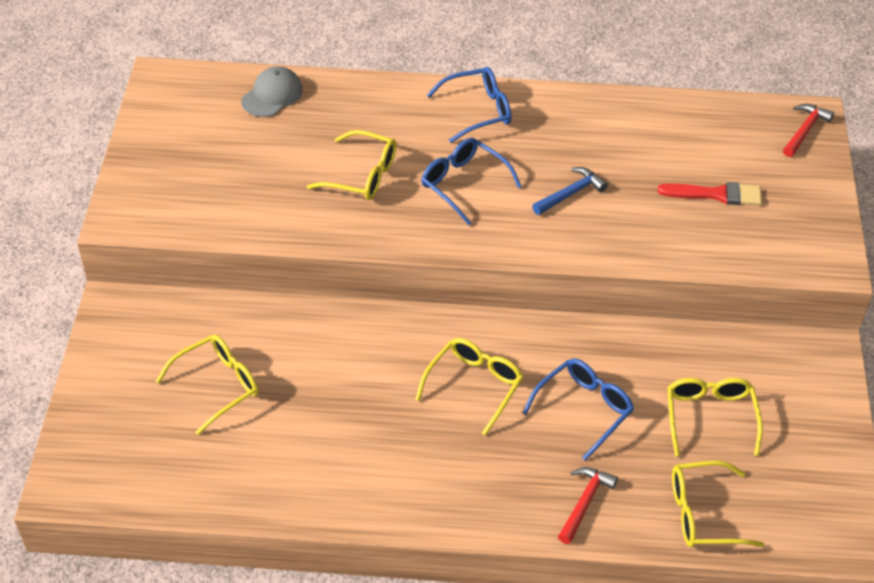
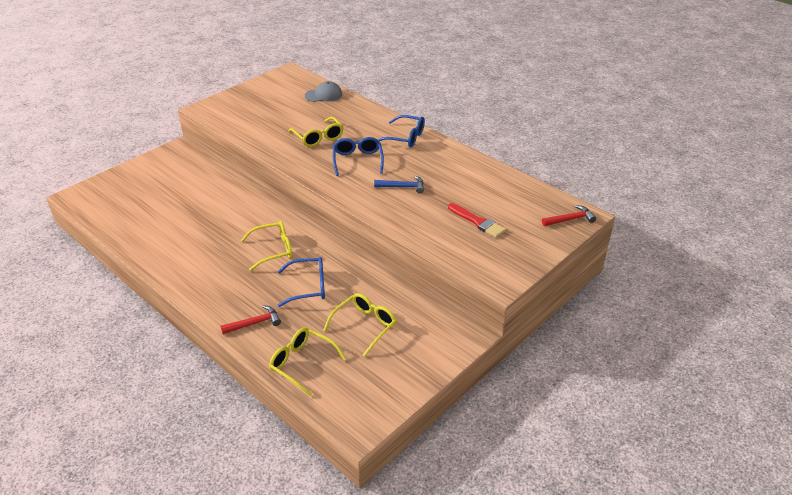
camera: 40 degrees right, 10 degrees down
(218, 385) = (175, 193): yellow glasses -> none

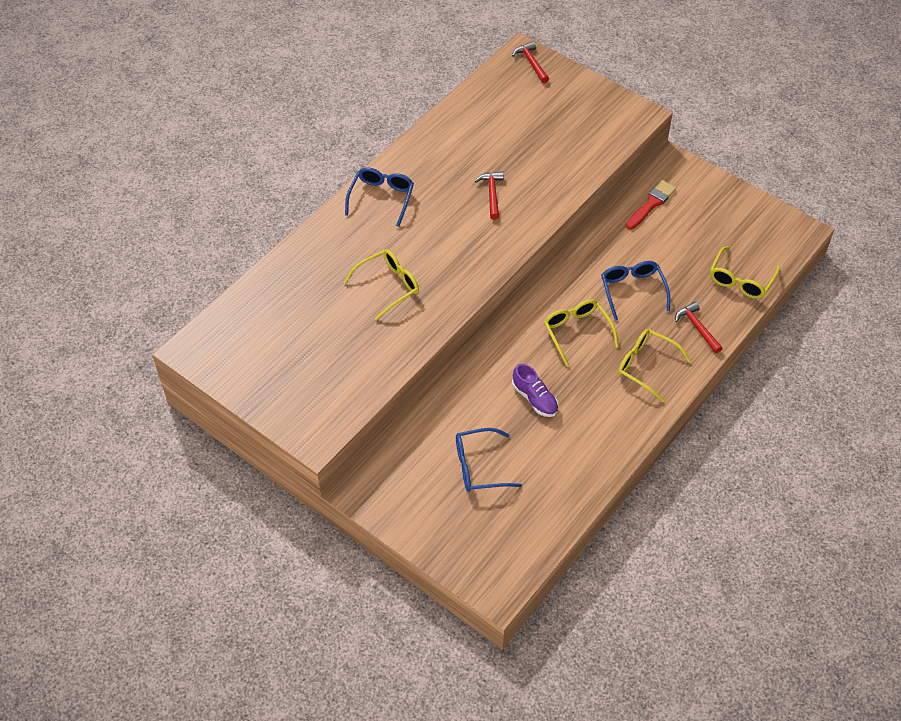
camera: 95 degrees left, 15 degrees up
(218, 223) = (534, 398): none -> purple shoe
(323, 95) = (268, 296): grey cap -> none
(357, 160) = (440, 240): blue glasses -> blue glasses (479, 466)
(364, 326) = (679, 238): yellow glasses -> yellow glasses (646, 366)
(402, 187) = (492, 194): blue hammer -> red hammer
(478, 222) = (548, 131): red brush -> red brush (651, 204)

